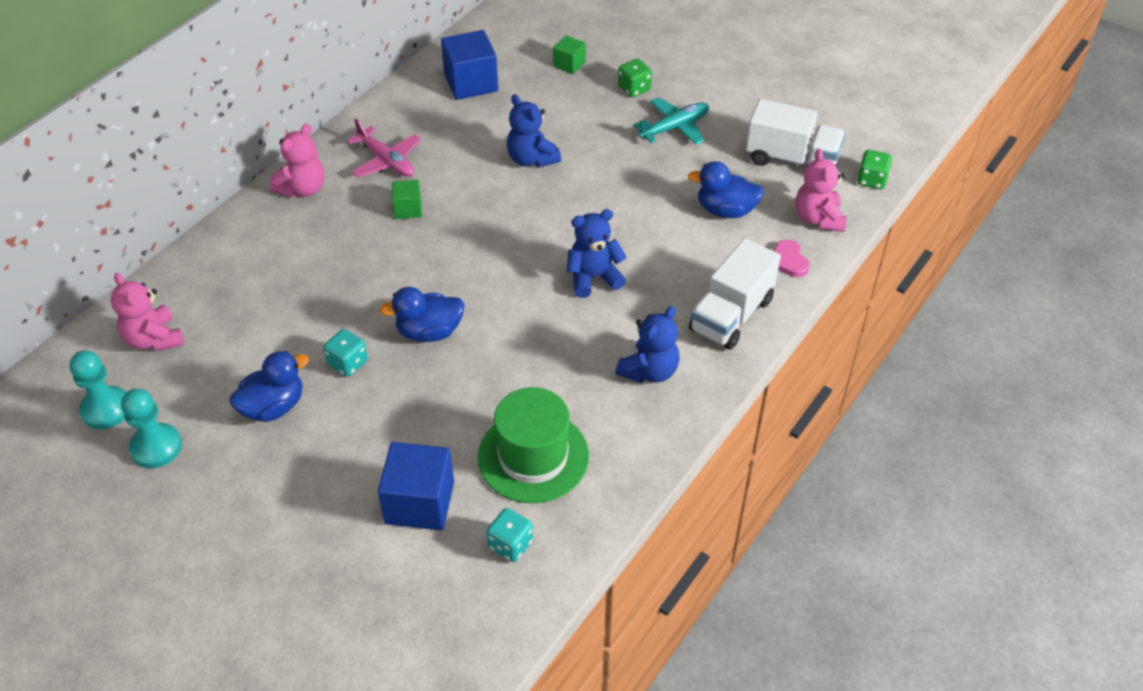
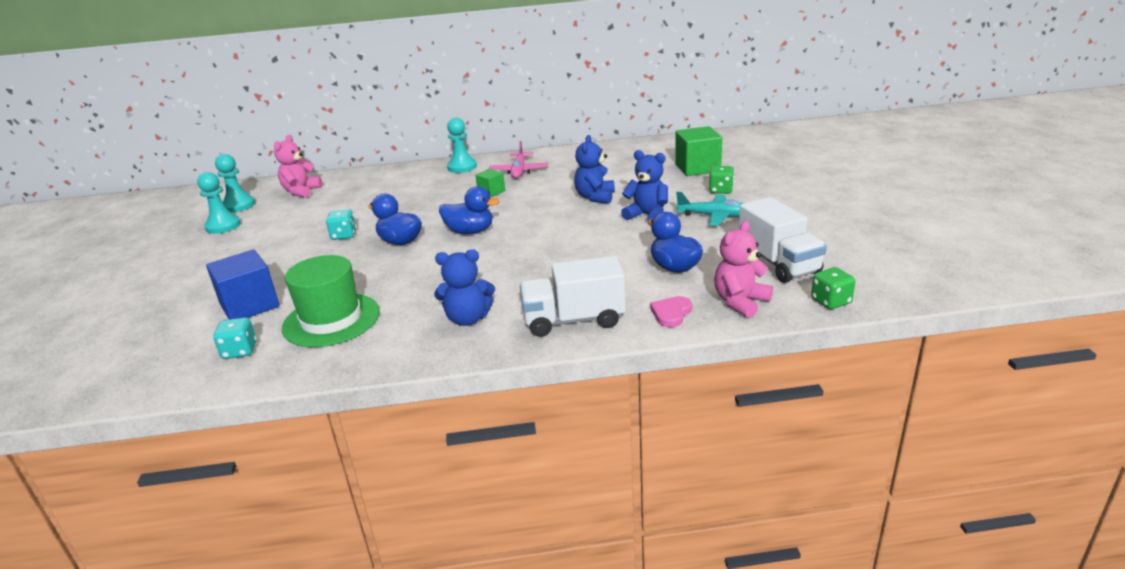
camera: 50 degrees right, 20 degrees down
(273, 407) = (285, 235): blue duck -> blue duck (470, 232)
(303, 189) = (462, 167): pink teddy bear -> turquoise pawn
(471, 83) = (623, 157): blue cube -> none
(569, 64) = (697, 168): green cube -> green cube, size x1.83
(593, 278) = (526, 260): blue teddy bear -> blue teddy bear (647, 215)

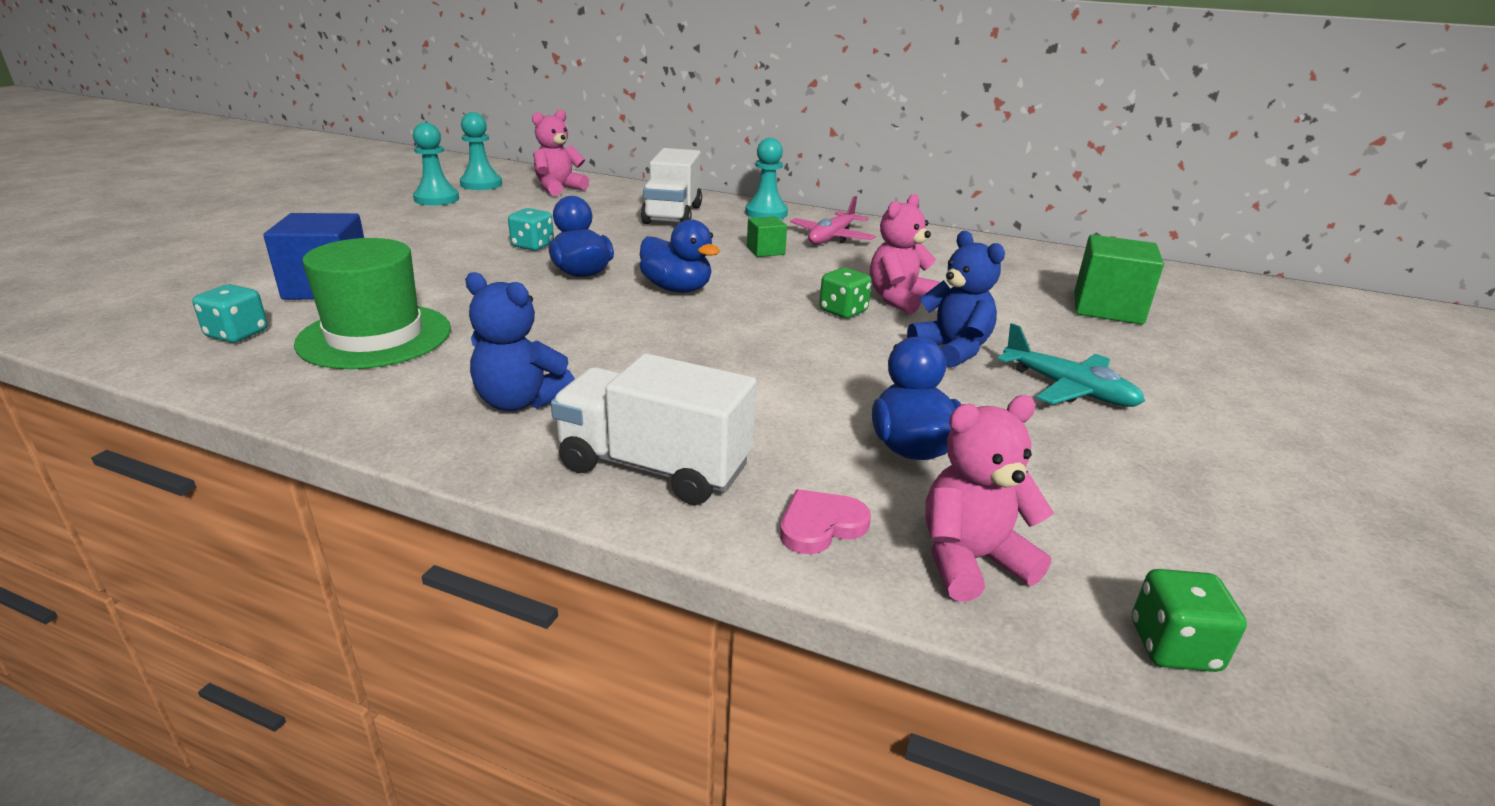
camera: 25 degrees right, 0 degrees up
(595, 197) = (899, 300): blue teddy bear -> pink teddy bear
(721, 190) = (1117, 353): green dice -> green dice (843, 311)
(778, 263) = (1119, 515): white truck -> white truck (673, 215)

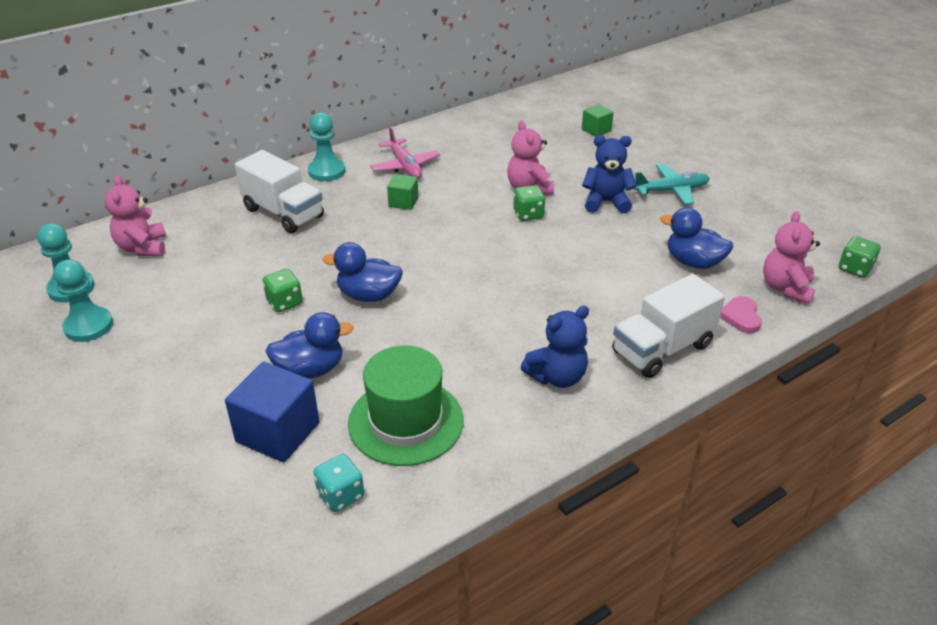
camera: 55 degrees left, 10 degrees up
(532, 246) = (284, 302): turquoise dice -> green dice
(677, 289) = (438, 263): blue duck -> blue duck (310, 370)
(1107, 308) = (596, 130): green cube -> green cube, size x0.55

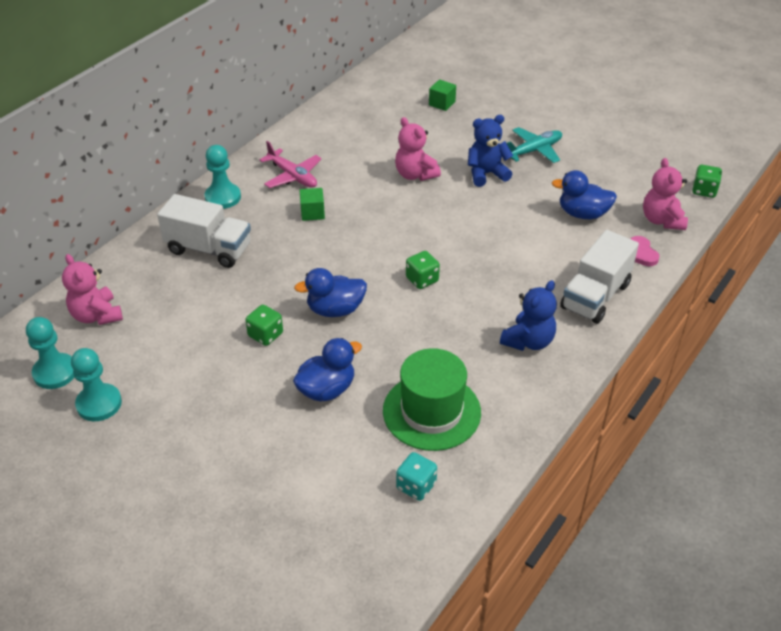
camera: 20 degrees left, 5 degrees up
(278, 432) = (333, 450): blue cube -> none
(528, 214) = (428, 200): green dice -> green dice (422, 280)

